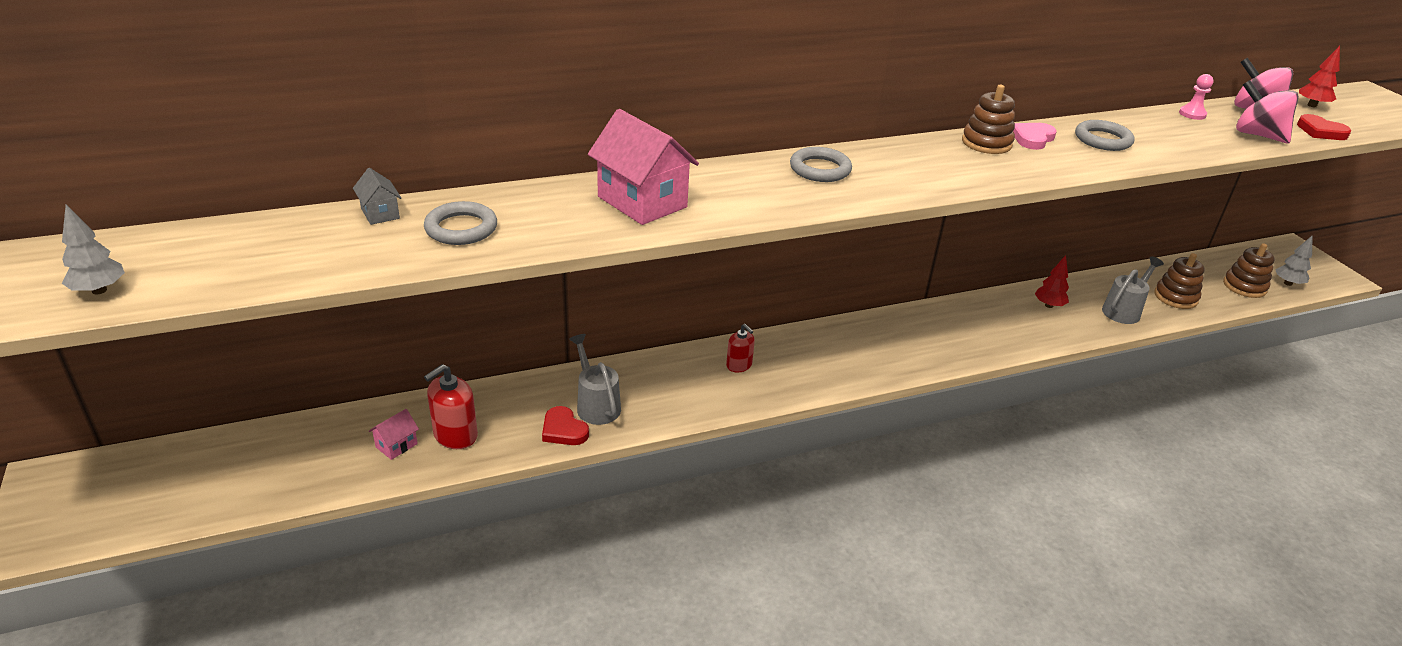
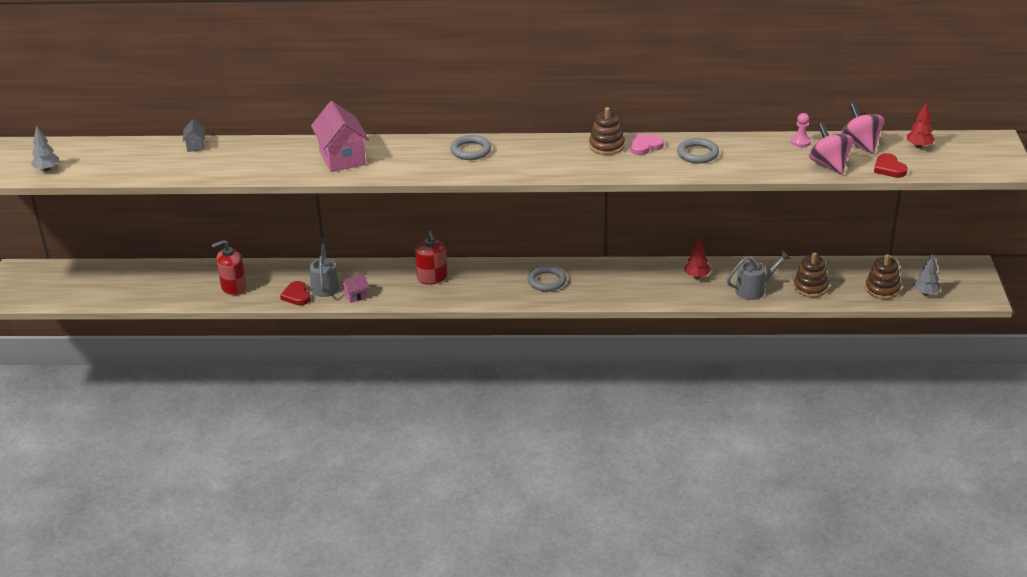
camera: 25 degrees right, 0 degrees up
(396, 445) = (198, 286): pink house -> pink house (356, 295)
(461, 228) = (232, 160): grey ring -> grey ring (547, 281)
(739, 365) = (432, 278): red soap dispenser -> red soap dispenser, size x1.56

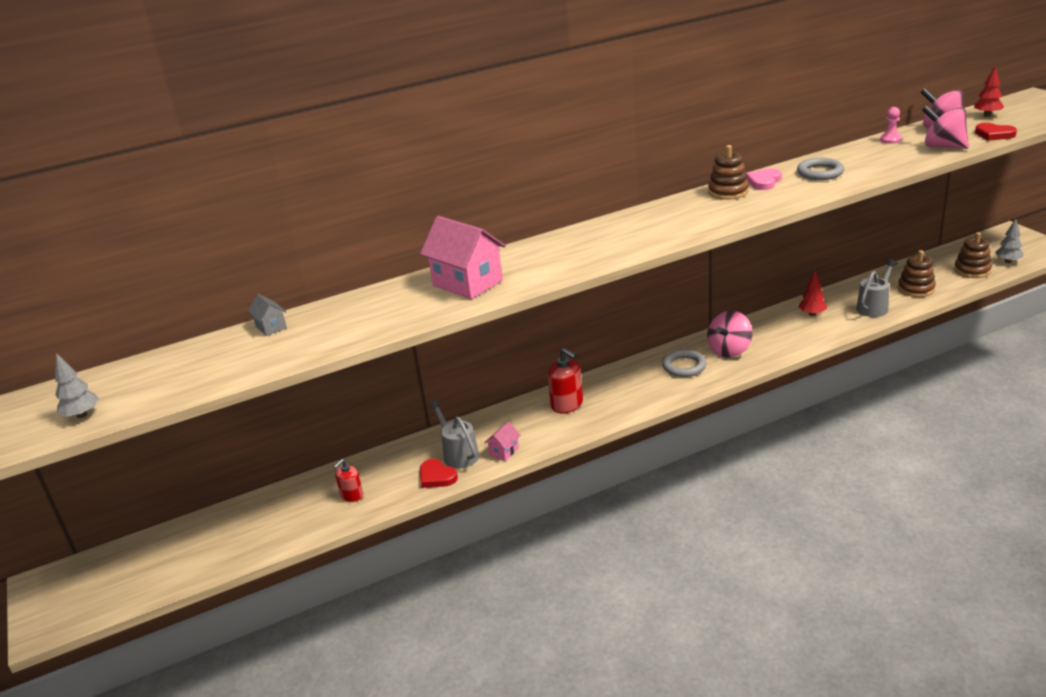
camera: 25 degrees left, 5 degrees down
(233, 287) = (352, 495): red soap dispenser -> red soap dispenser, size x0.64
(470, 150) = (600, 235): grey ring -> none
(595, 281) = (729, 350): none -> pink spinning top

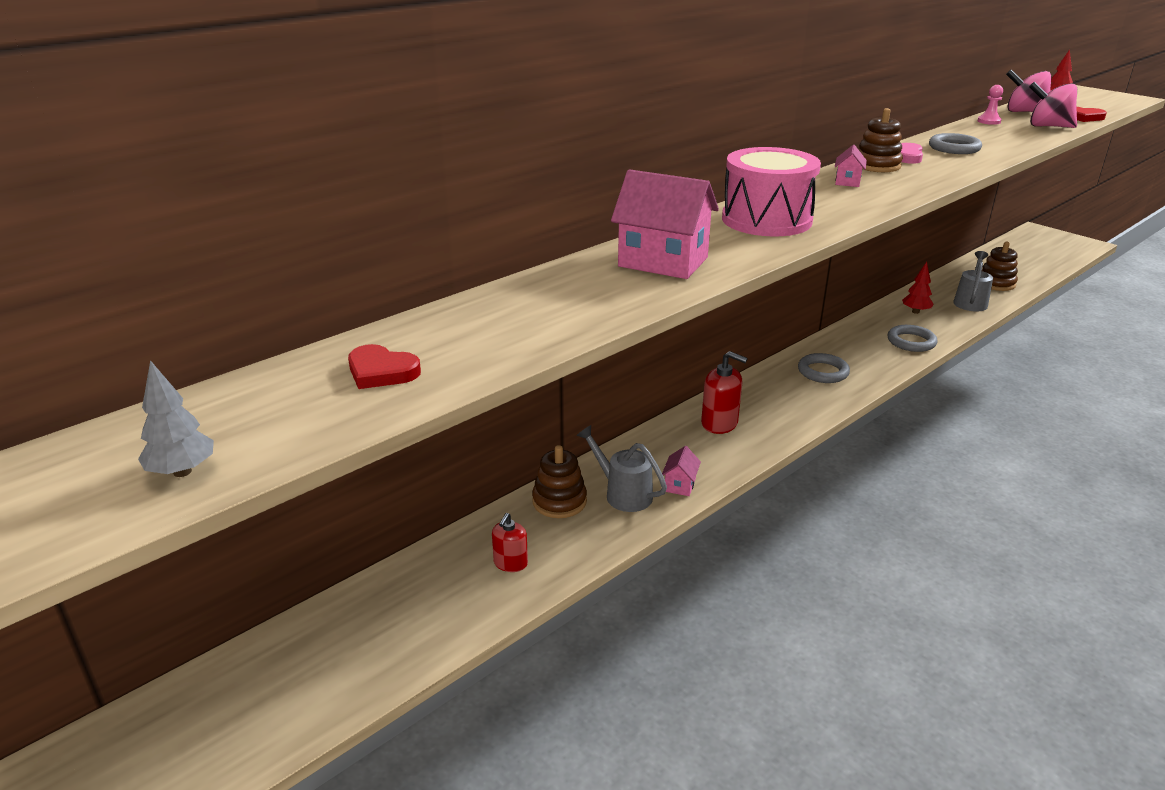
camera: 20 degrees left, 0 degrees up
(271, 327) = (423, 326): grey house -> none
(437, 476) = (613, 525): red heart -> red heart (381, 372)
(580, 247) = (766, 220): none -> pink drum
(684, 209) = (847, 182): none -> pink house
(729, 350) = (859, 352): pink spinning top -> none
(785, 343) = (911, 342): none -> grey ring
(972, 270) = (1033, 265): brown stacking toy -> brown stacking toy (559, 501)
(1008, 261) = (1058, 256): grey tree -> none

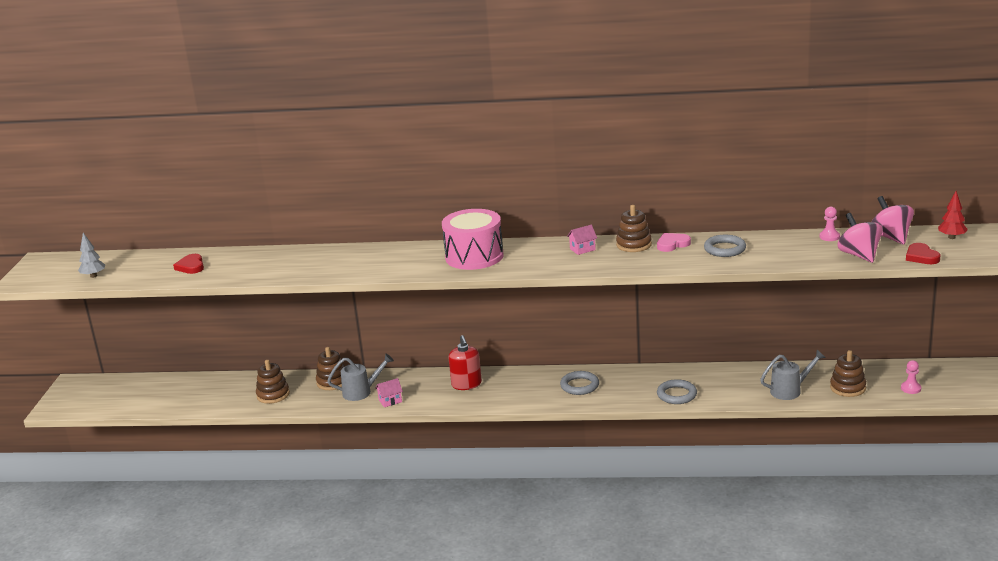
camera: 50 degrees right, 5 degrees down
(510, 563) = (273, 395): red soap dispenser -> brown stacking toy
(623, 493) = (361, 392): grey watering can -> grey watering can turned 75 degrees clockwise
(663, 262) = (374, 260): pink house -> none
(915, 312) = (731, 379): red tree -> none
(1027, 268) = (910, 388): none -> pink pawn

